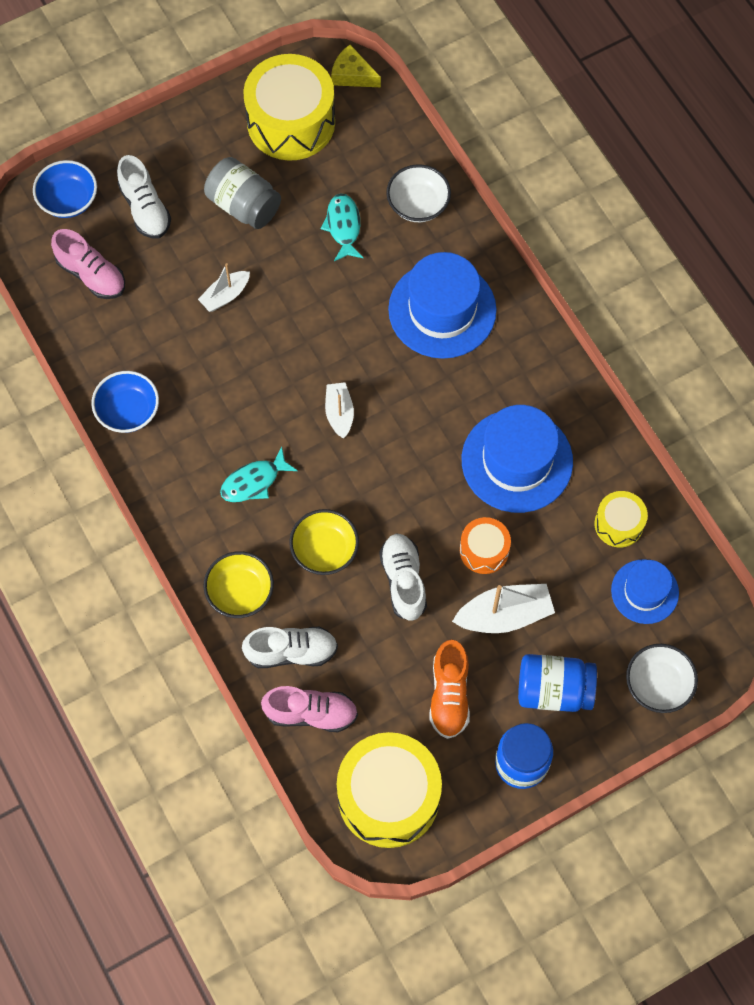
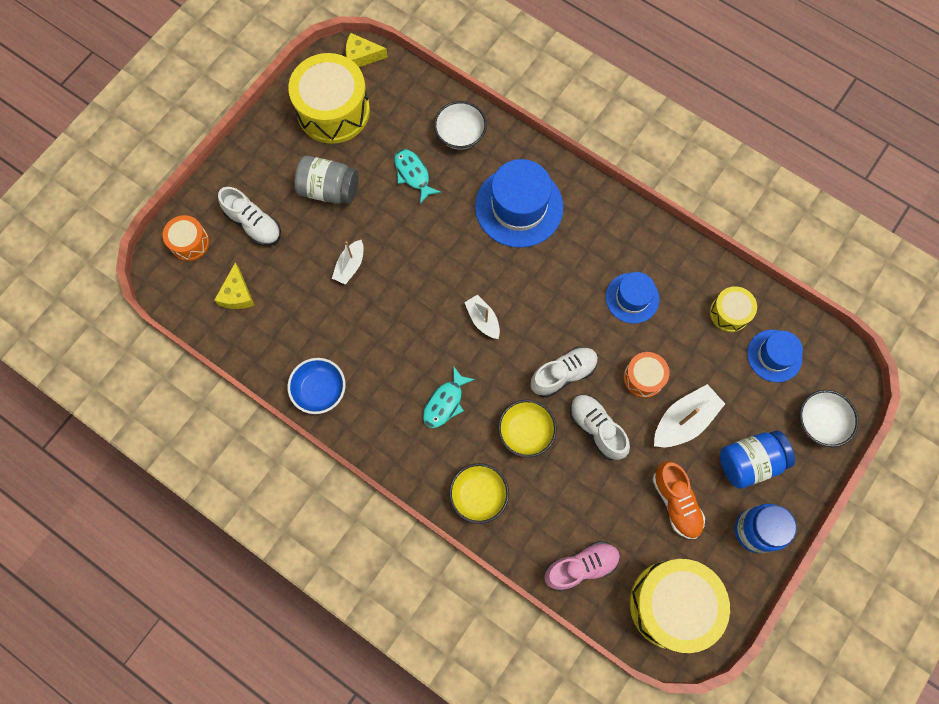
camera: 25 degrees left, 5 degrees up
(68, 200) = (189, 243): blue bowl -> orange drum
(91, 275) = (237, 294): pink shoe -> yellow cheese
(291, 652) = (541, 524): white shoe -> white shoe (563, 374)
(517, 461) = (632, 298): blue hat -> blue hat, size x0.59

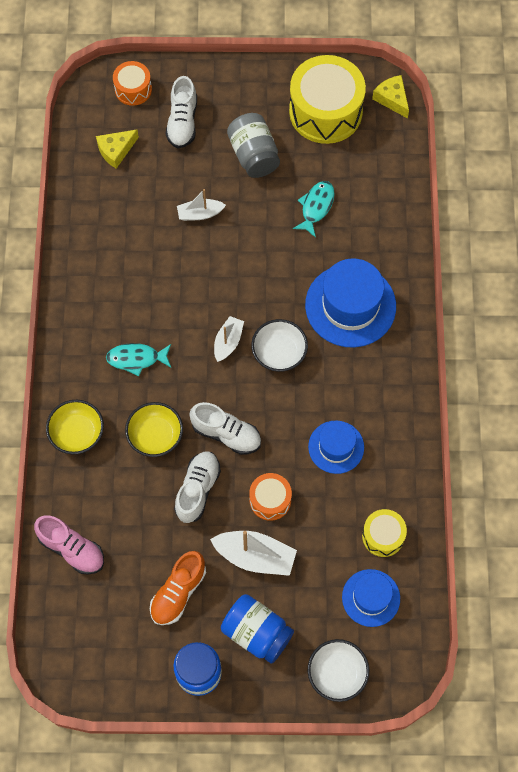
camera: 55 degrees right, 5 degrees down
(320, 390) = (81, 261): blue bowl -> none
(460, 134) = (381, 218): white bowl -> white bowl (279, 353)
(672, 604) = (88, 641): yellow drum -> none

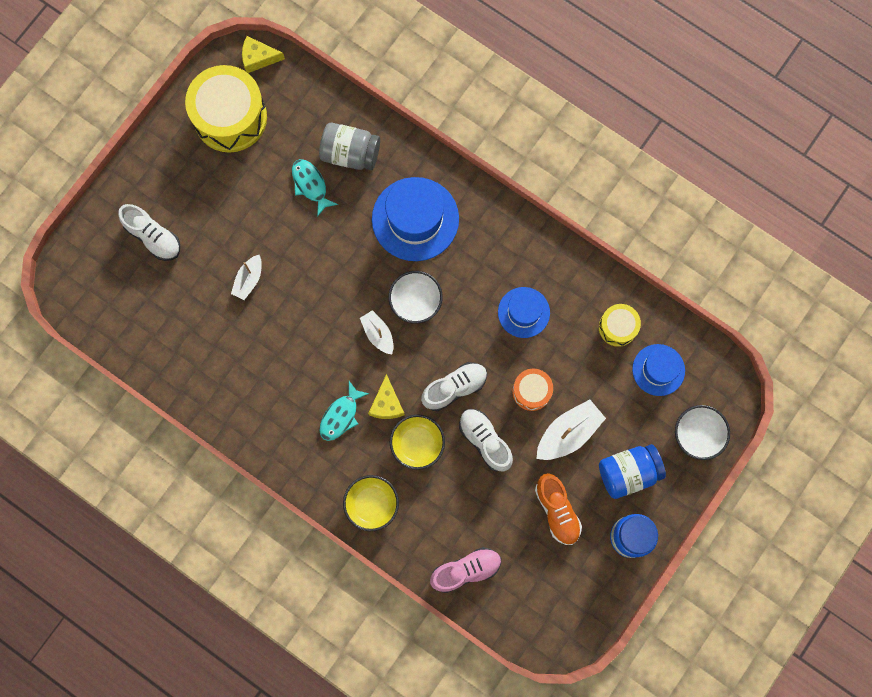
camera: 55 degrees left, 10 degrees up
(116, 150) = (139, 308): yellow cheese -> yellow cheese (386, 403)
(133, 89) = (91, 256): orange drum -> none
(254, 155) = (227, 201): grey jar -> grey jar (350, 153)

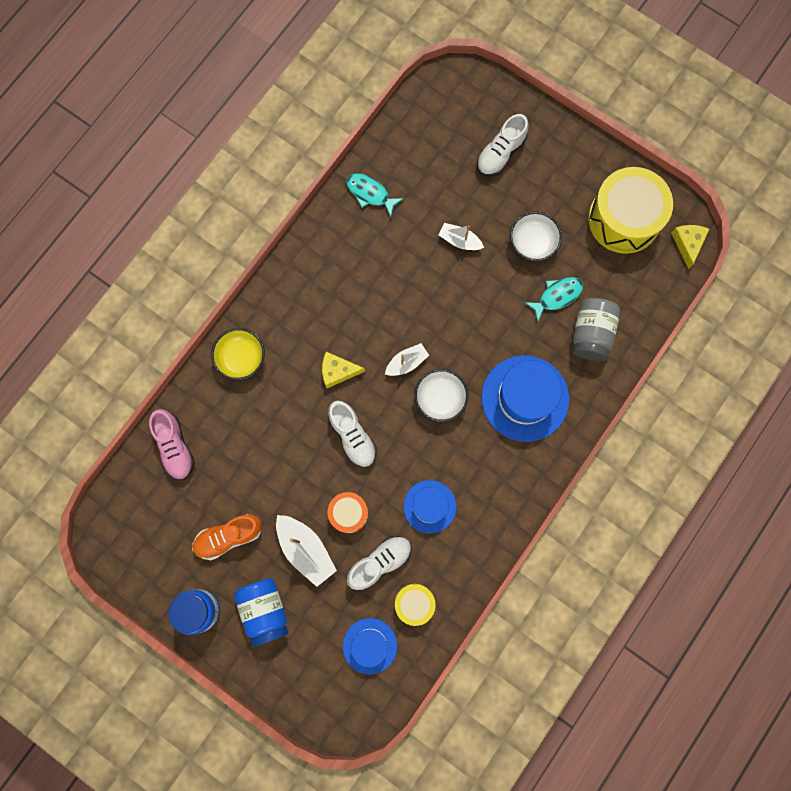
camera: 90 degrees right, 0 degrees up
(341, 415) = (326, 328): turquoise fish -> turquoise fish (370, 193)
(417, 444) = (298, 401): yellow bowl -> none
(485, 441) = (299, 466): white shoe -> white shoe (380, 562)
(698, 434) = (301, 686): white bowl -> white bowl (533, 243)

